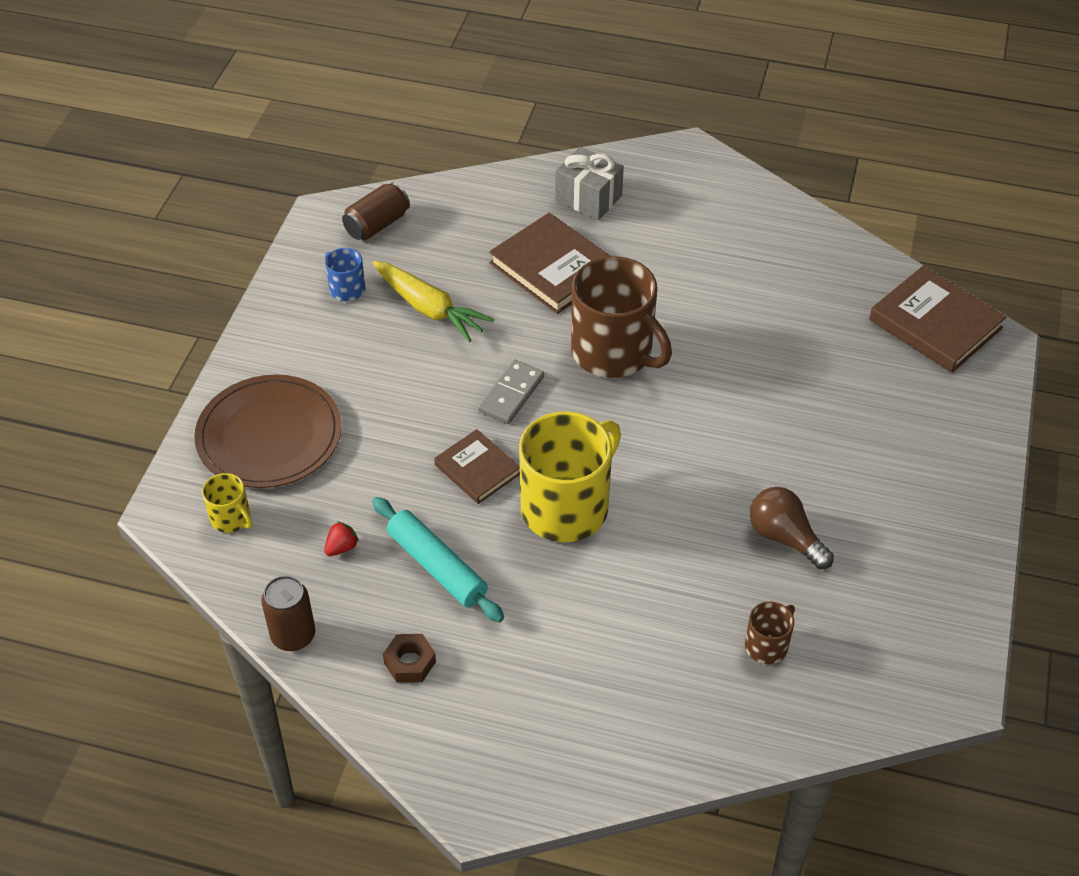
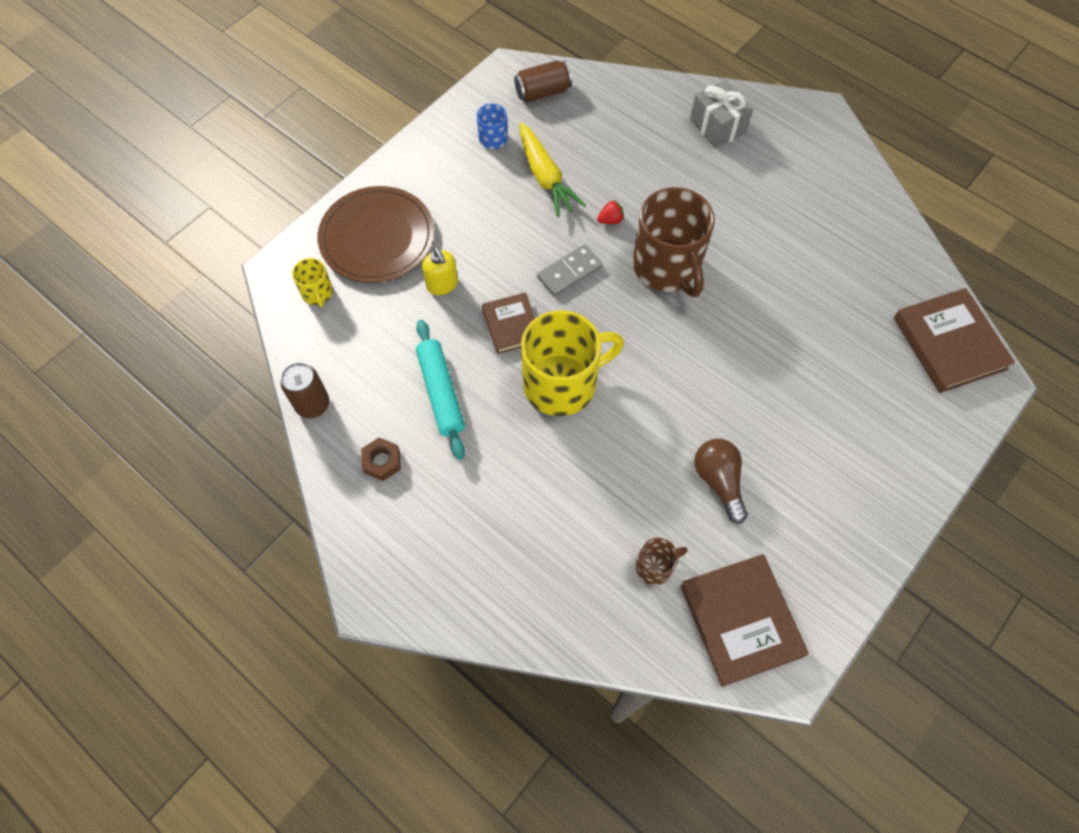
camera: 25 degrees right, 15 degrees up
(341, 547) = (381, 348): red strawberry -> red strawberry (610, 220)
(374, 457) = (442, 284): none -> yellow soap dispenser
(553, 268) = (657, 177): brown book -> brown book (741, 620)

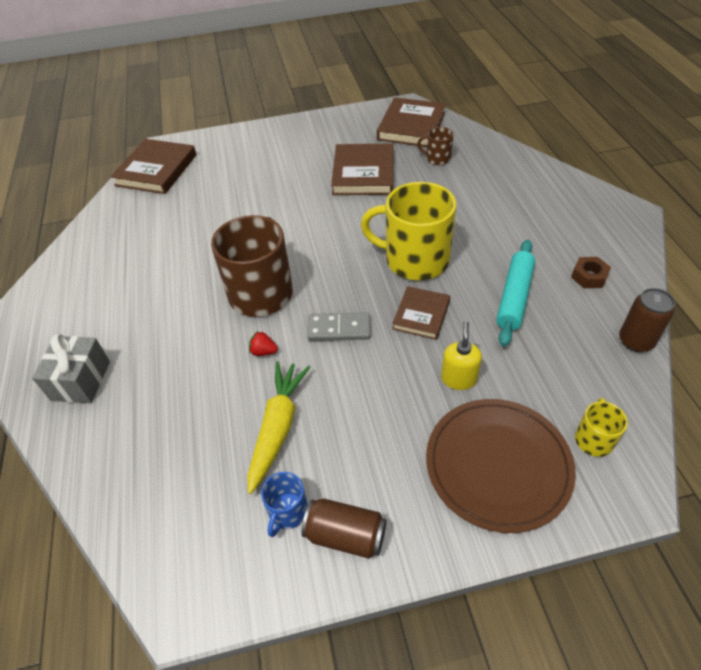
camera: 140 degrees left, 15 degrees down
(543, 92) = (179, 539): brown can -> brown can (345, 535)
(718, 481) = (363, 173): brown light bulb -> brown book

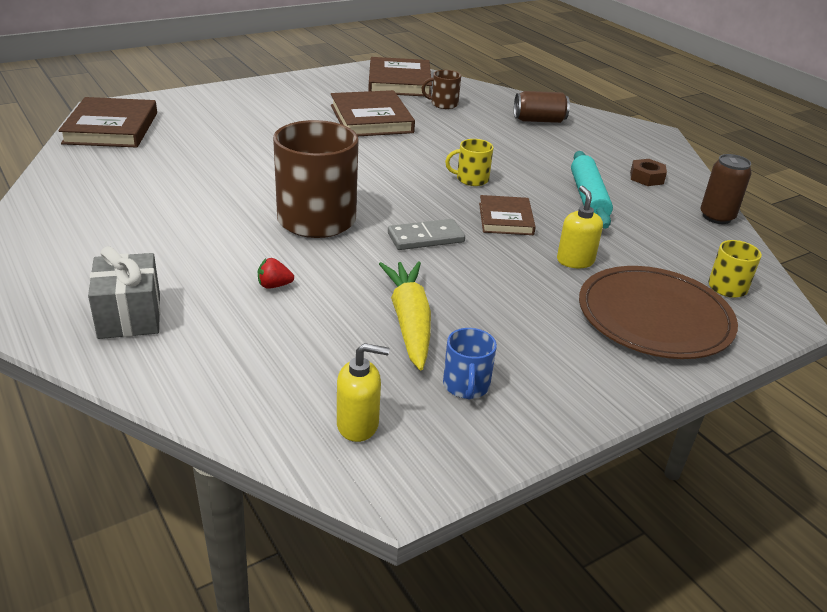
camera: 25 degrees left, 15 degrees down
(184, 534) = (358, 425): none -> yellow soap dispenser
(263, 351) = (351, 264): red strawberry -> red strawberry (274, 285)
(345, 535) = (541, 393): brown can -> brown can (539, 120)
(415, 260) = (471, 179): yellow mug -> yellow mug, size x0.46

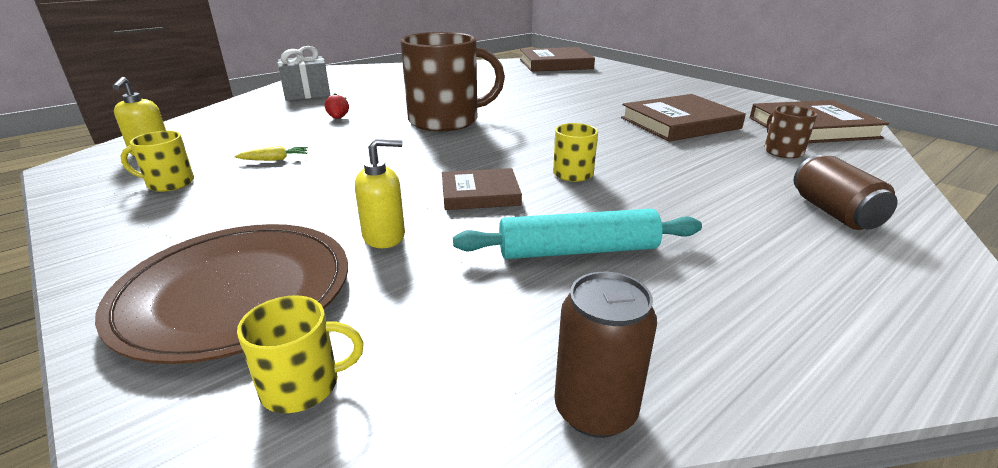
camera: 85 degrees right, 5 degrees down
(409, 322) = (274, 159): yellow carrot -> yellow carrot, size x0.44
(425, 238) = (422, 158): grey domino -> none
(466, 385) = (169, 183): blue mug -> yellow mug
(646, 178) = (714, 317): brown nut -> none

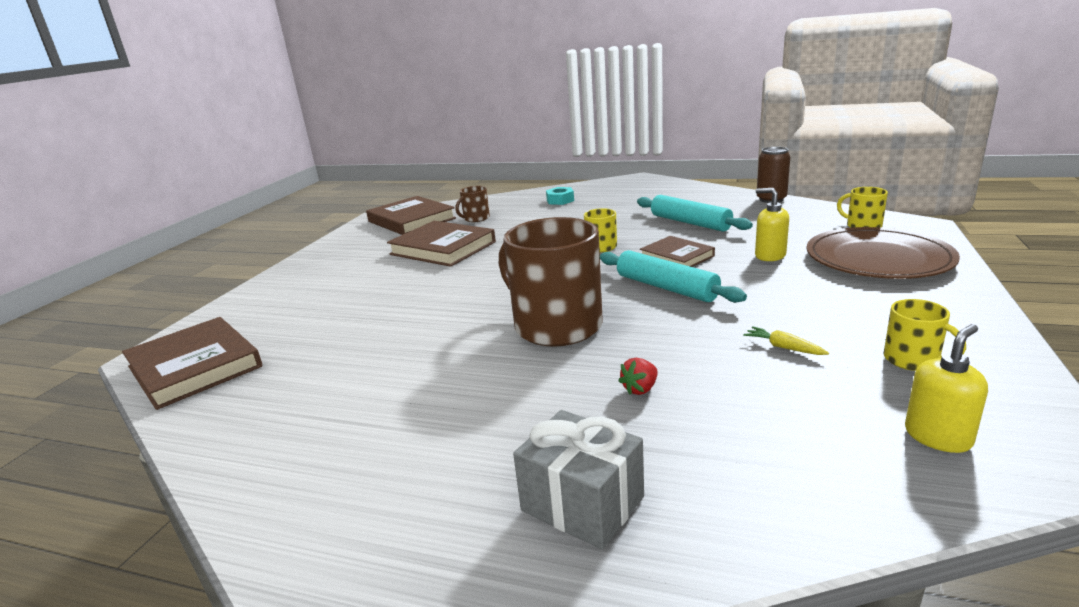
camera: 120 degrees left, 5 degrees down
(427, 164) = (666, 288): none -> turquoise rolling pin
(834, 212) = (560, 200): brown can -> turquoise nut

